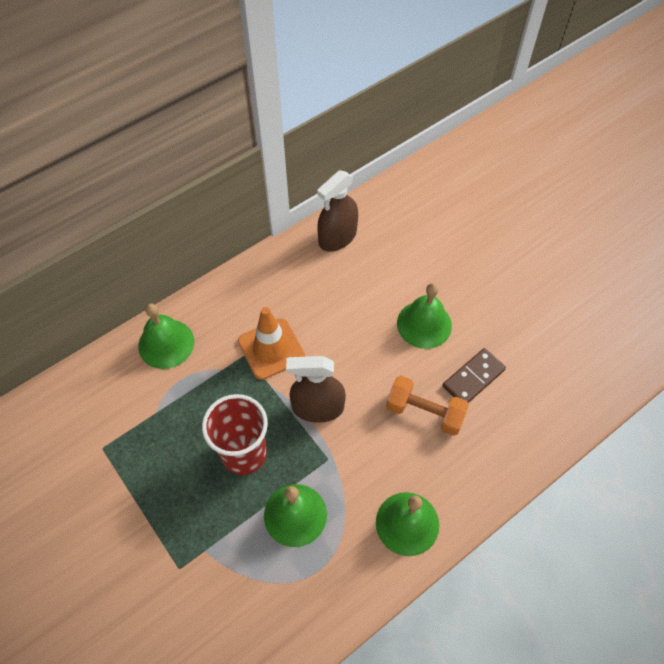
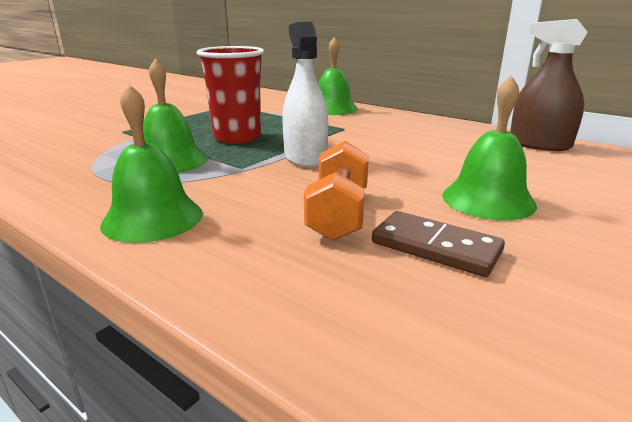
camera: 75 degrees right, 35 degrees down
(271, 349) = (360, 135): orange traffic cone -> none
(318, 407) = (305, 157): brown spray bottle -> white spray bottle

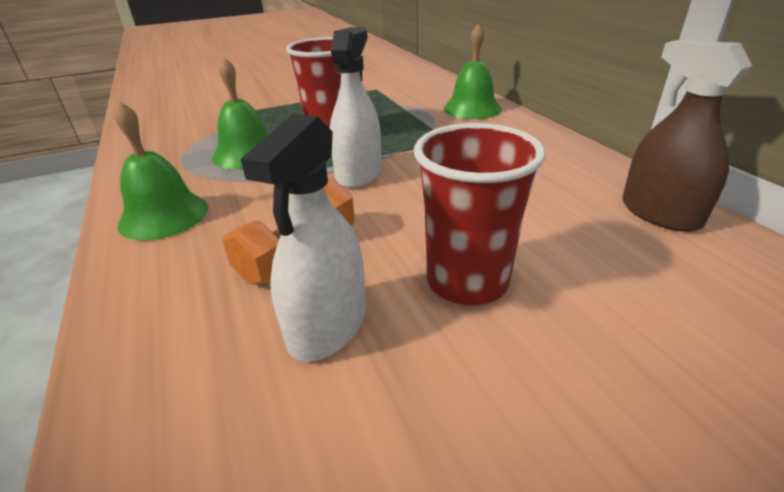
camera: 30 degrees right, 10 degrees up
(435, 247) = (327, 325): brown domino -> white spray bottle
(488, 200) = (467, 281): green bell -> red cup

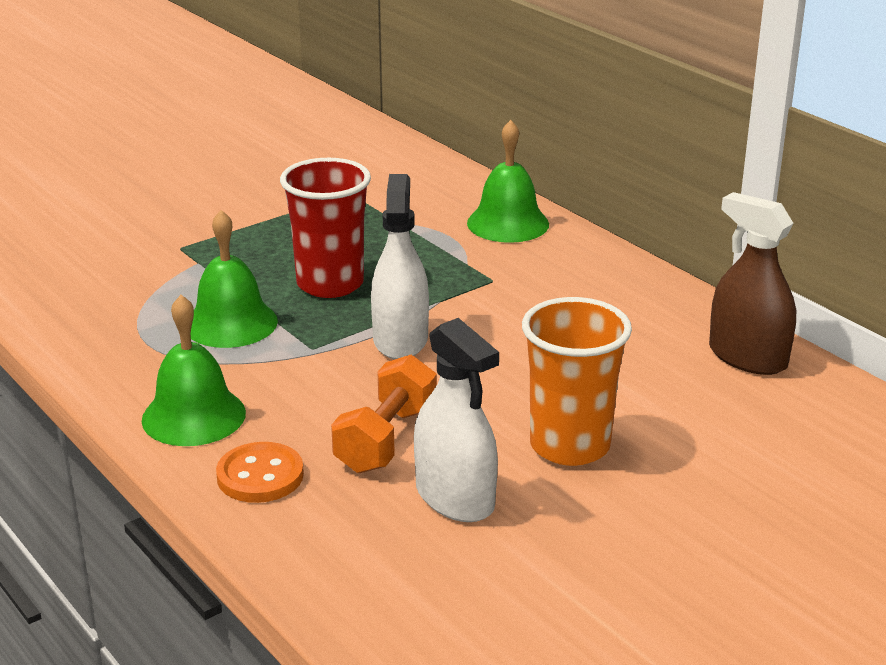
camera: 15 degrees left, 5 degrees down
(168, 275) = (260, 476): none -> orange button
(327, 325) = (455, 497): white spray bottle -> white spray bottle turned 45 degrees counterclockwise
(467, 281) = (569, 445): red cup -> orange cup

